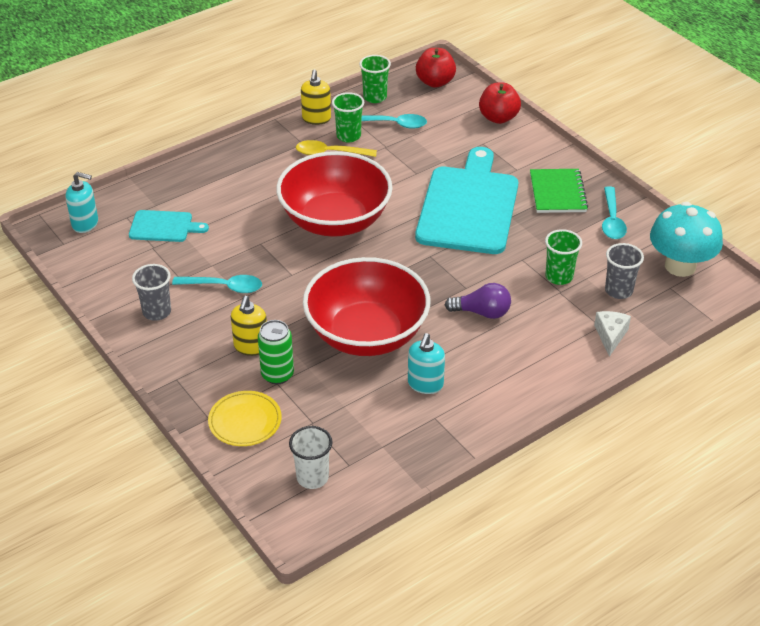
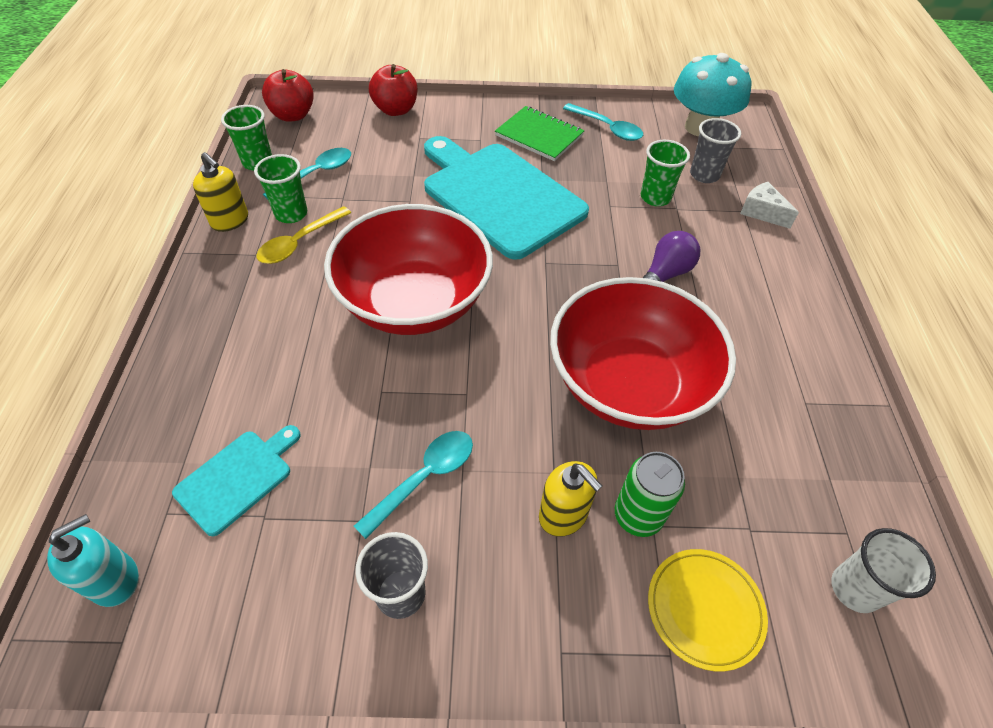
camera: 55 degrees left, 10 degrees up
(425, 384) = (747, 380): turquoise soap dispenser -> none

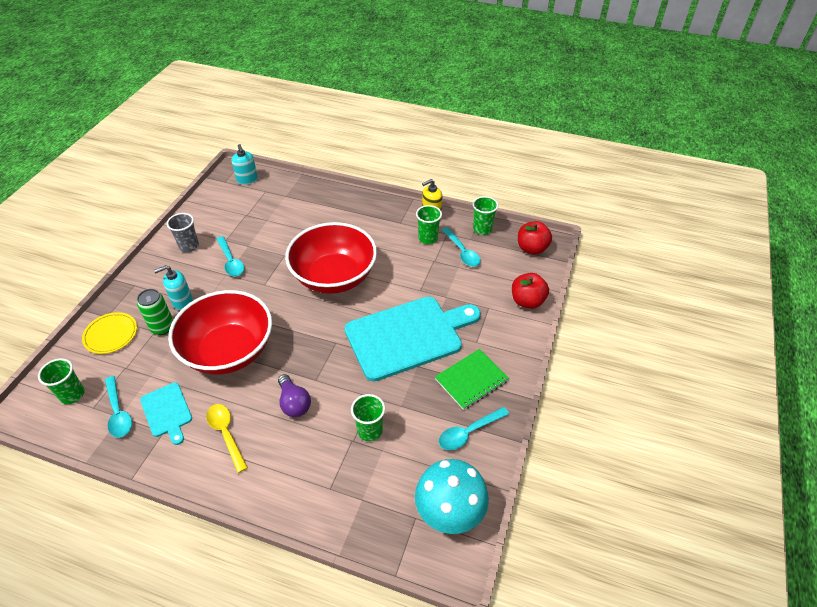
camera: 110 degrees right, 5 degrees down
(238, 478) = (268, 209): turquoise cutting board -> turquoise cutting board (167, 411)
(300, 242) = (402, 239): yellow spoon -> yellow spoon (226, 434)
(563, 515) = (182, 302): yellow soap dispenser -> turquoise soap dispenser
(704, 175) = (382, 480): grey cup -> none
(762, 212) = (322, 502): white cheese -> none
(826, 485) = (118, 412): none -> turquoise spoon
(854, 589) = (72, 394): white cup -> green cup

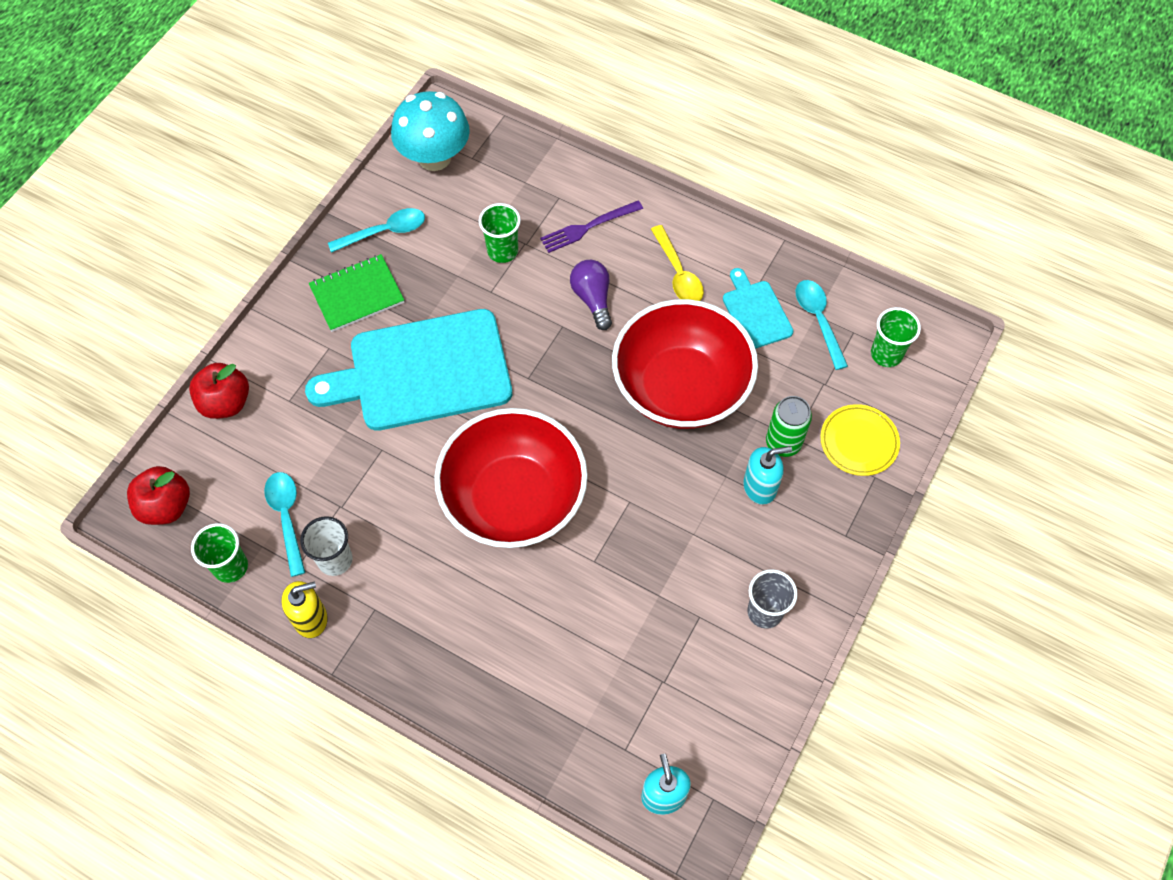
camera: 170 degrees left, 15 degrees up
(231, 261) = (687, 562): turquoise spoon -> none
(302, 463) = (587, 228): none -> purple fork
(428, 238) = (335, 560): green cup -> white cup

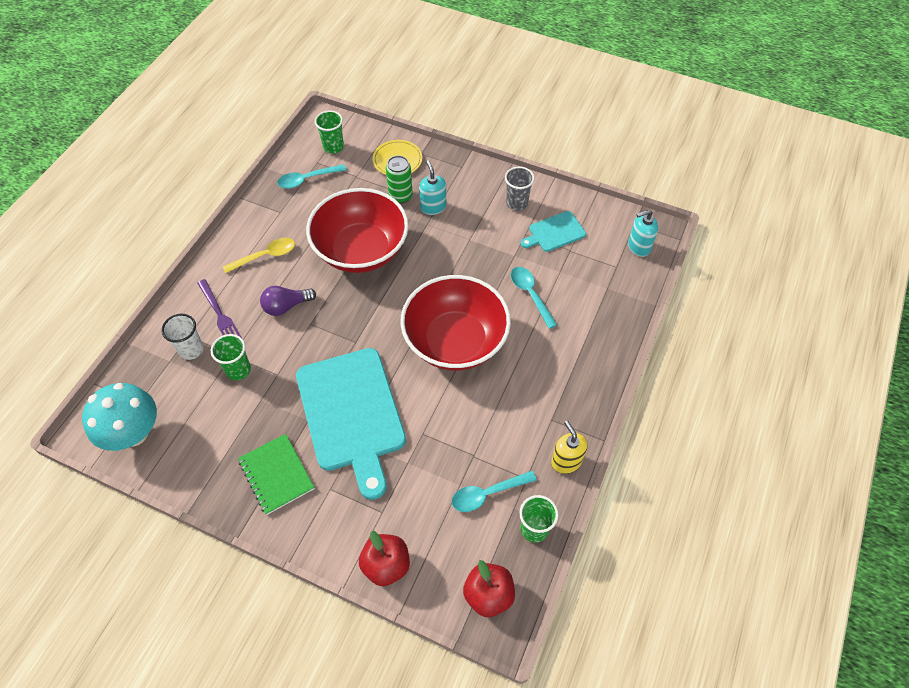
camera: 95 degrees left, 5 degrees down
(335, 560) = (517, 452): white cup -> white cup (191, 350)
(384, 232) = (212, 462): turquoise spoon -> turquoise spoon (530, 294)
(756, 312) = (300, 212): turquoise cutting board -> turquoise cutting board (554, 232)

